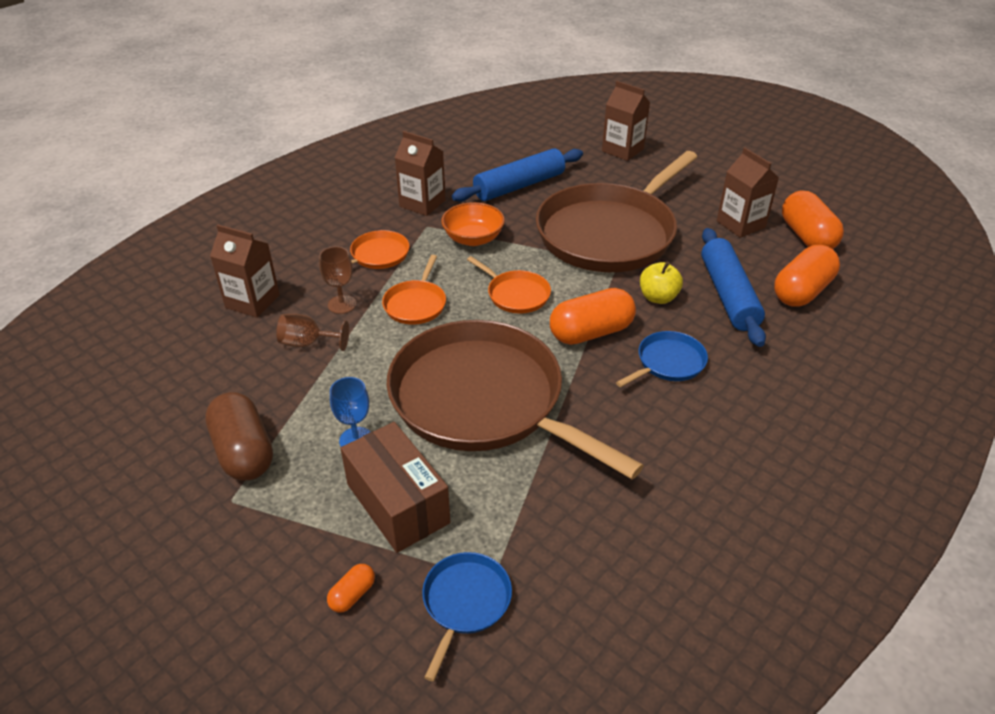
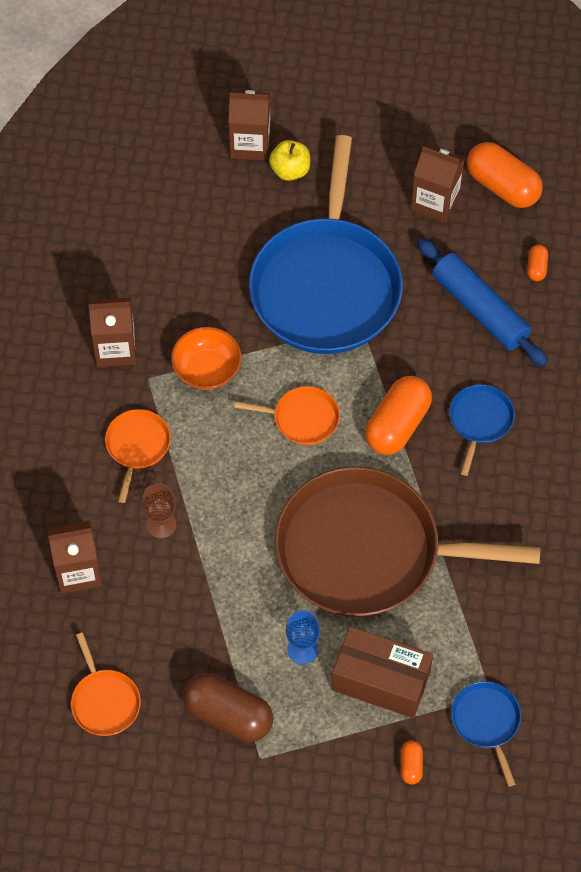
camera: 35 degrees left, 20 degrees up
(307, 343) = (173, 584): brown goblet -> none
(416, 304) = (226, 484): orange pan -> orange pan (104, 701)
(519, 186) = (190, 265): blue rolling pin -> none
(610, 233) = (326, 286): brown pan -> blue pan
(658, 297) = (424, 348): yellow apple -> yellow apple (290, 170)
(802, 291) = (536, 268): orange capsule -> orange capsule, size x0.46

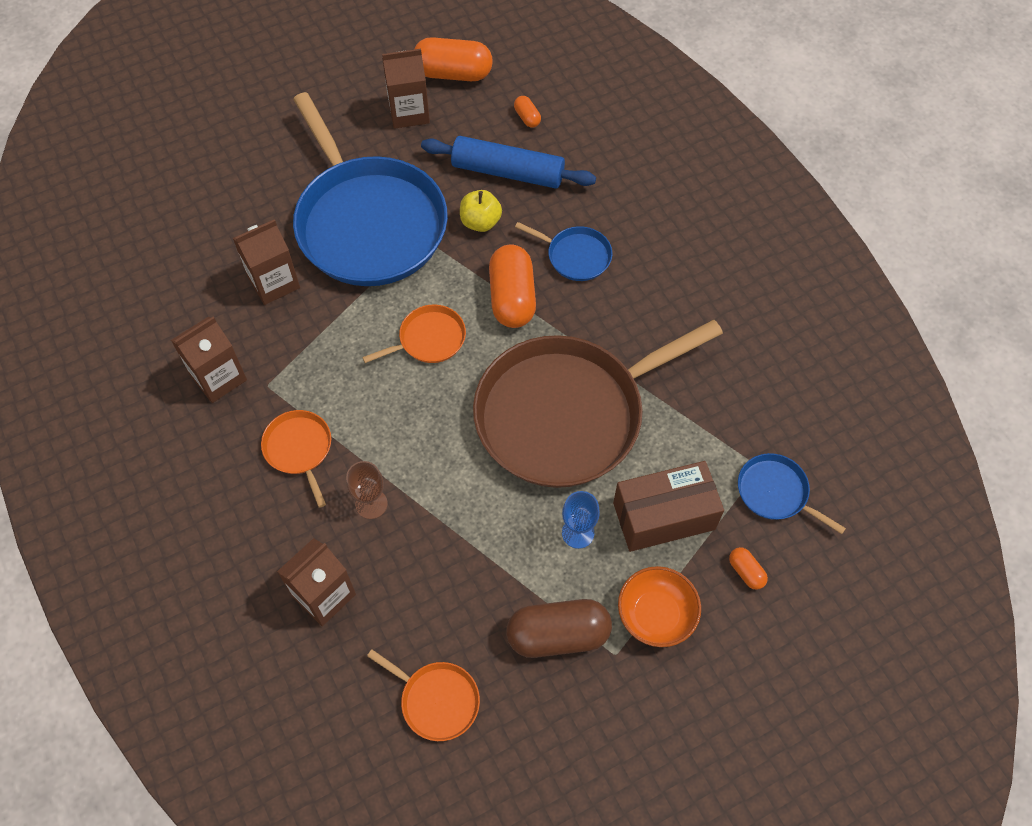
camera: 35 degrees left, 0 degrees up
(207, 369) = (315, 347): orange bowl -> orange bowl (656, 614)
(250, 144) = (220, 149): brown carton -> brown carton (274, 282)
(290, 170) = (269, 151): yellow apple -> yellow apple (480, 222)
(480, 421) = (575, 256): blue pan -> blue pan turned 135 degrees clockwise

